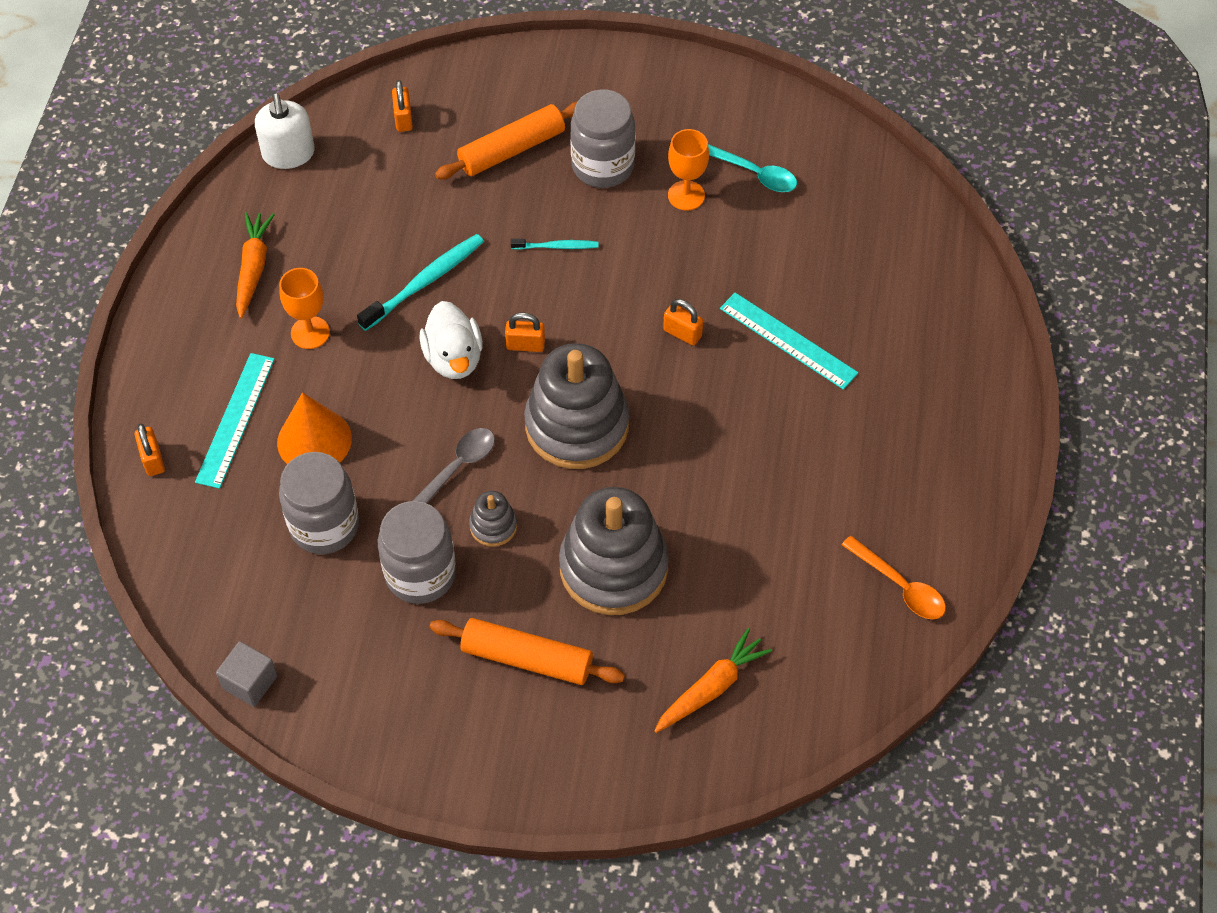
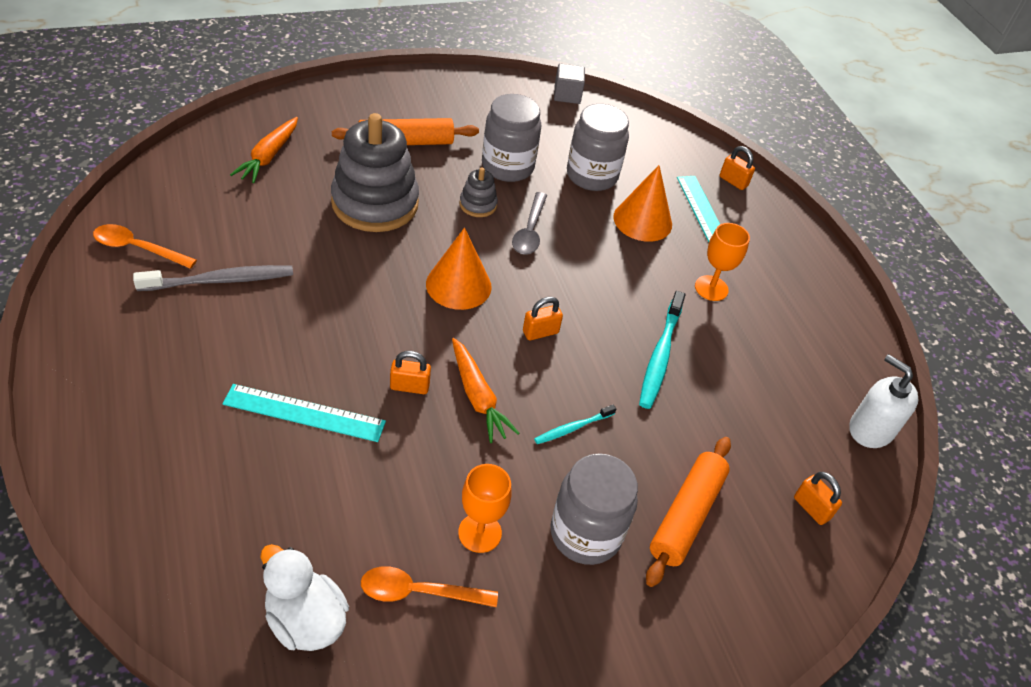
camera: 145 degrees right, 10 degrees down
(253, 268) = (798, 321): orange carrot -> orange carrot (478, 397)
(454, 358) = (589, 304): white duck -> white duck (305, 620)
(577, 425) = (458, 285): grey stacking toy -> orange cone
(754, 174) = (418, 592): turquoise spoon -> orange spoon
(823, 513) = (220, 280): none -> grey toothbrush

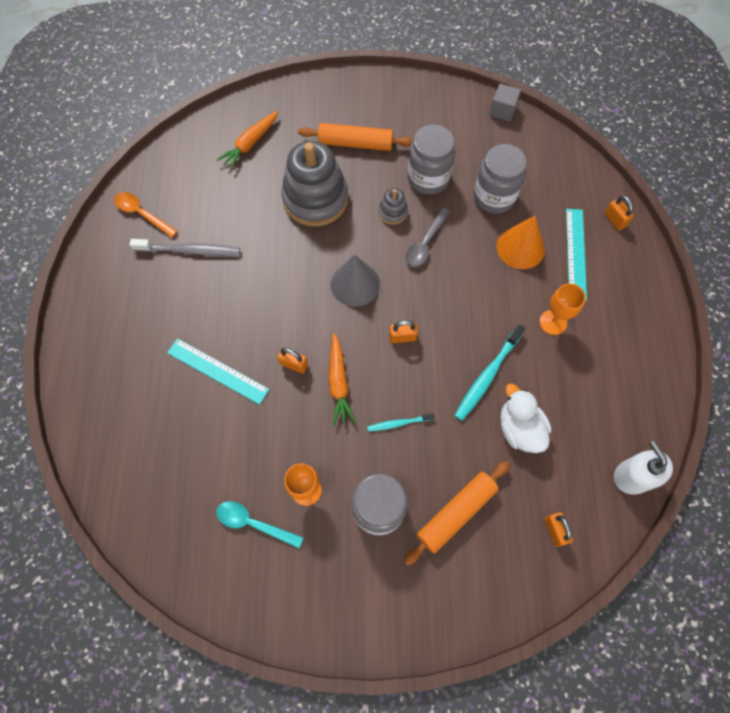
camera: 25 degrees right, 20 degrees up
(305, 620) = (178, 524): white duck -> white duck (519, 428)
(418, 592) = (253, 523): orange spoon -> turquoise spoon
(458, 285) = (355, 284): orange cone -> grey cone

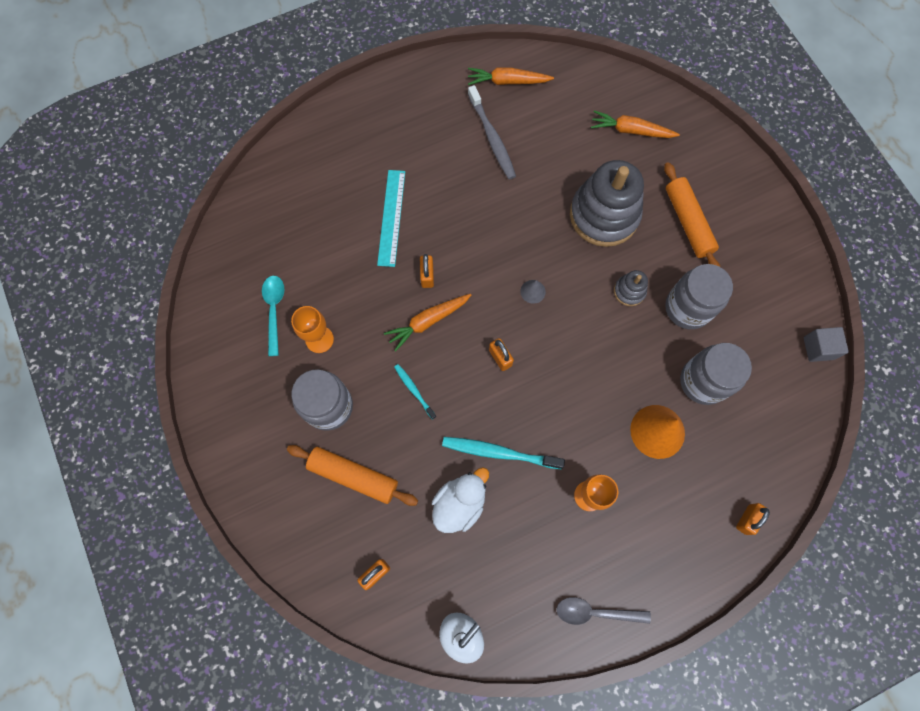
camera: 65 degrees right, 5 degrees up
(142, 214) = (507, 81): orange spoon -> orange carrot
(355, 284) = (533, 291): grey cone -> grey cone, size x0.49
(425, 244) = (610, 336): grey spoon -> grey spoon (595, 612)
(575, 253) = (682, 491): turquoise ruler -> none

